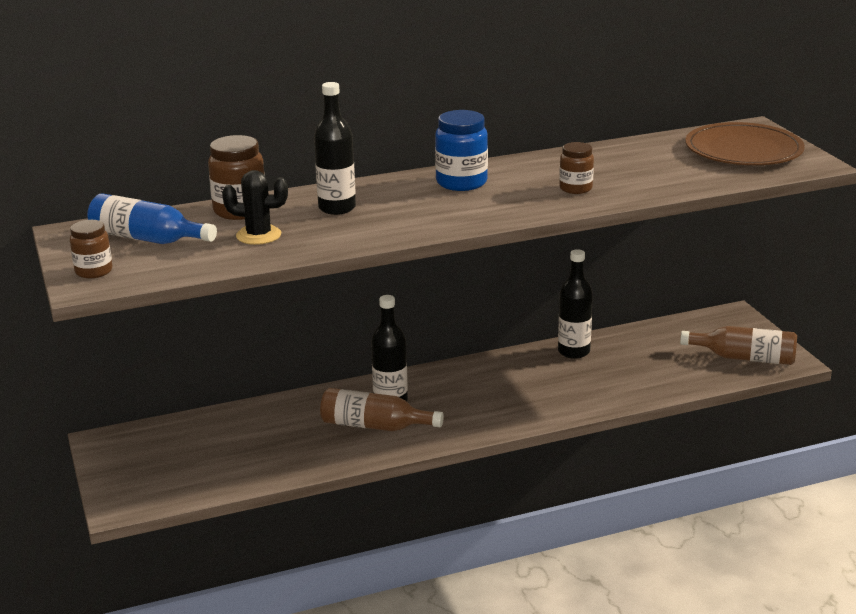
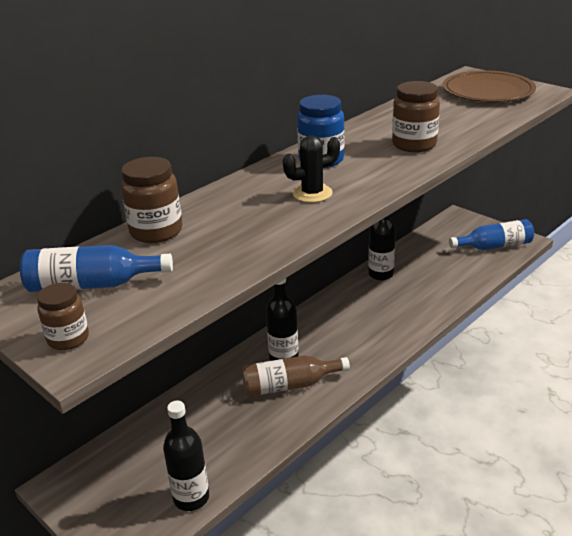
camera: 25 degrees left, 5 degrees up
(258, 235) = (201, 252): black cactus -> black cactus (312, 193)
(337, 208) = (243, 207): black bottle -> black bottle (191, 498)
(575, 188) = (414, 145): brown jar -> brown jar, size x1.58
(744, 358) = (494, 246): brown bottle -> blue bottle

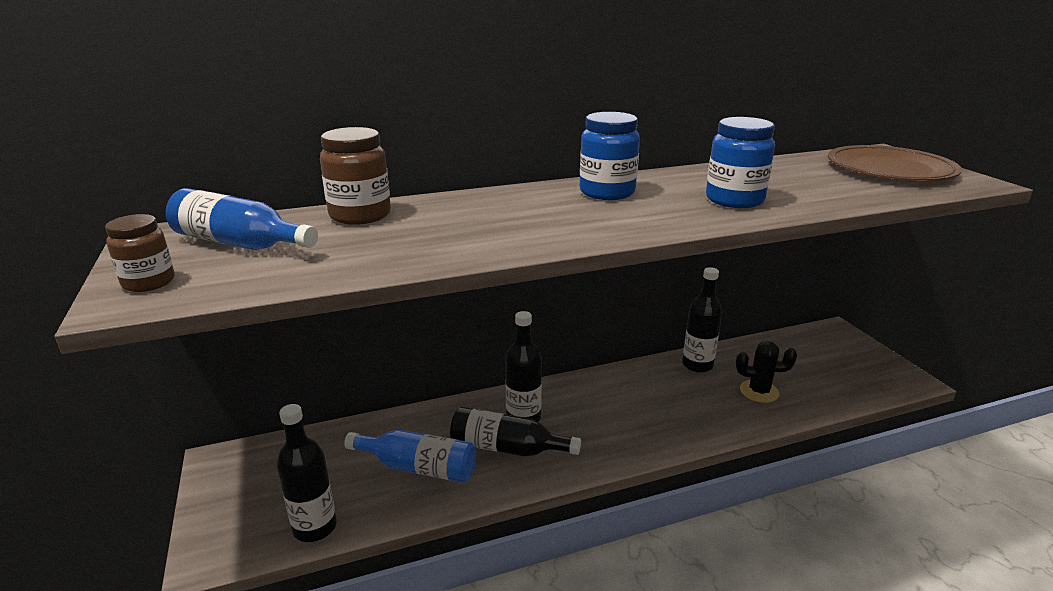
camera: 25 degrees right, 5 degrees down
(289, 385) = (507, 448): brown bottle -> black bottle
(312, 193) = (558, 219): black cactus -> black cactus (759, 391)
(414, 145) = (734, 200): brown jar -> blue jar
(494, 246) = (865, 376): blue bottle -> blue bottle (418, 467)

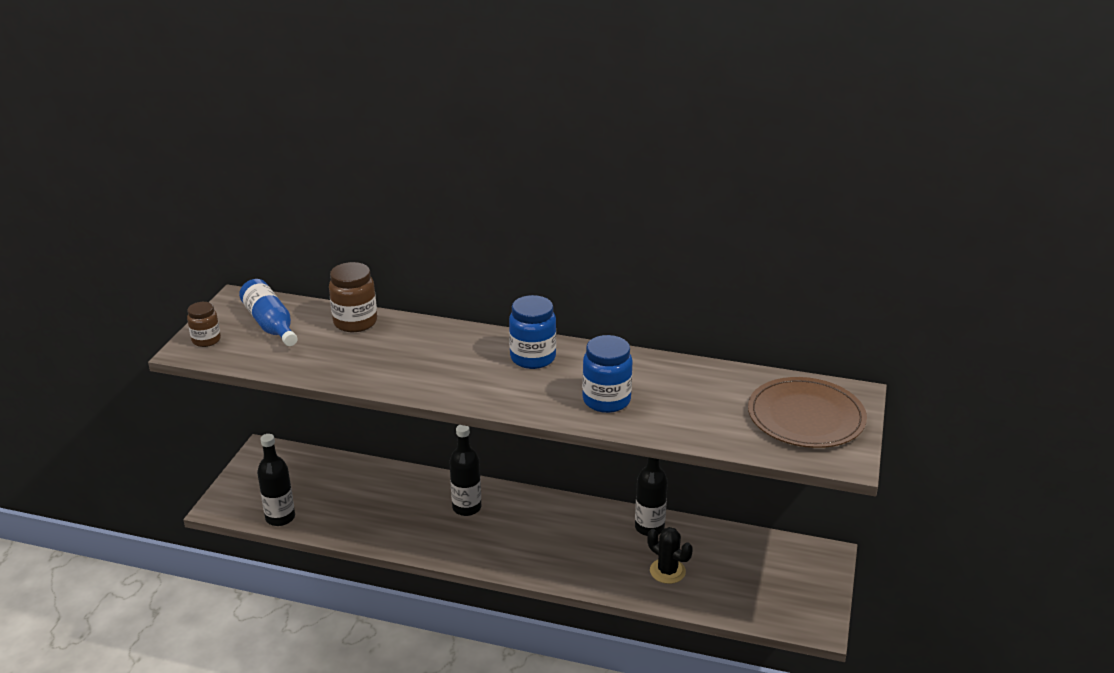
camera: 35 degrees right, 5 degrees up
(418, 467) = (367, 509): blue bottle -> none
(507, 448) = (433, 523): black bottle -> none

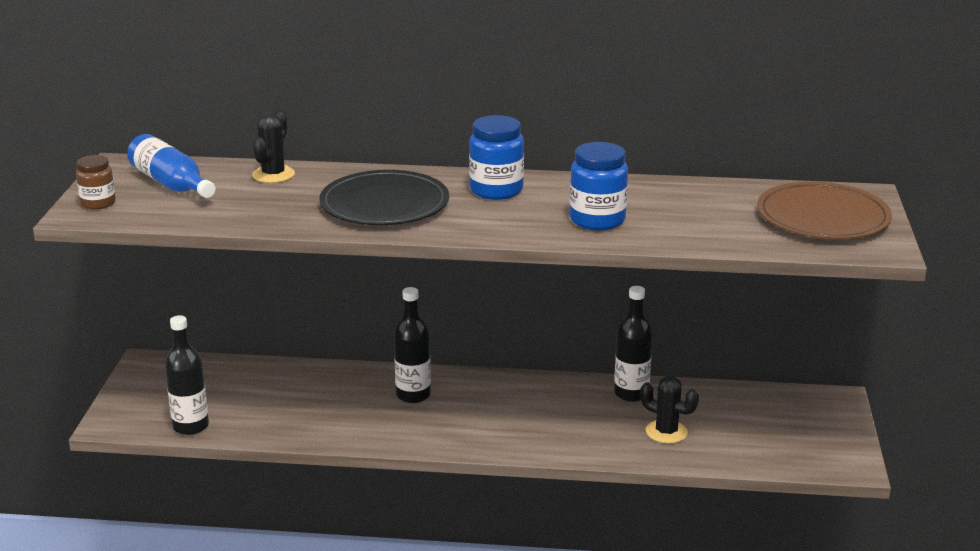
camera: 10 degrees left, 5 degrees down
(355, 322) = (273, 175): brown jar -> black cactus
(434, 364) = (384, 204): none -> black plate

